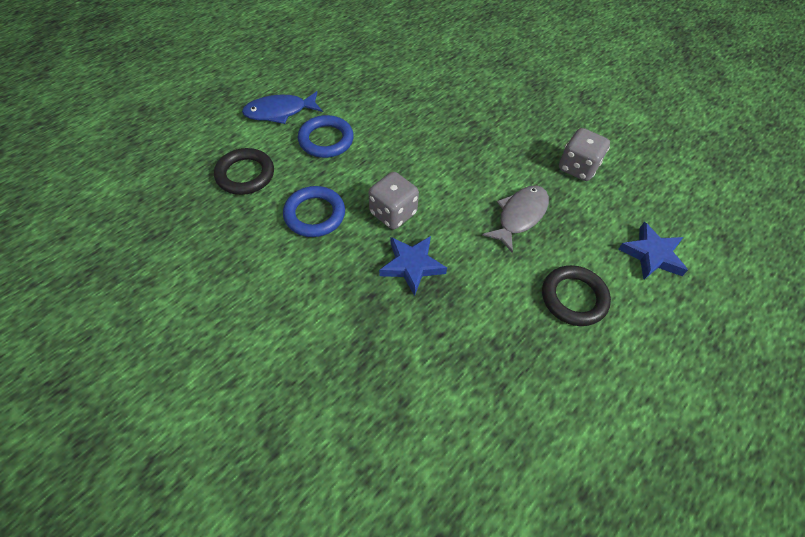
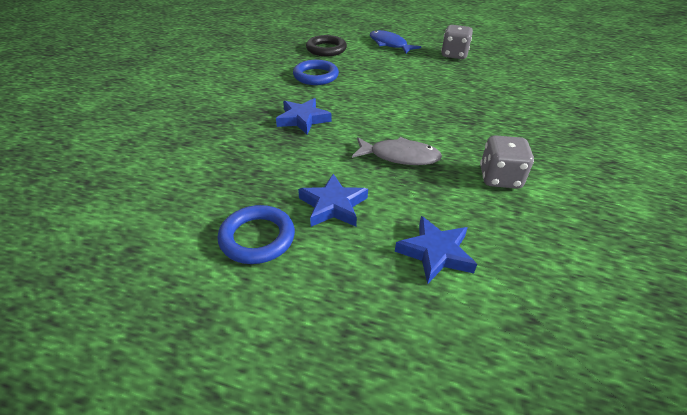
camera: 65 degrees right, 15 degrees down
(326, 140) = (384, 63): blue ring -> blue ring (257, 238)
(393, 213) = (344, 101): grey dice -> grey dice (454, 55)
(573, 298) = (333, 205): black ring -> blue star

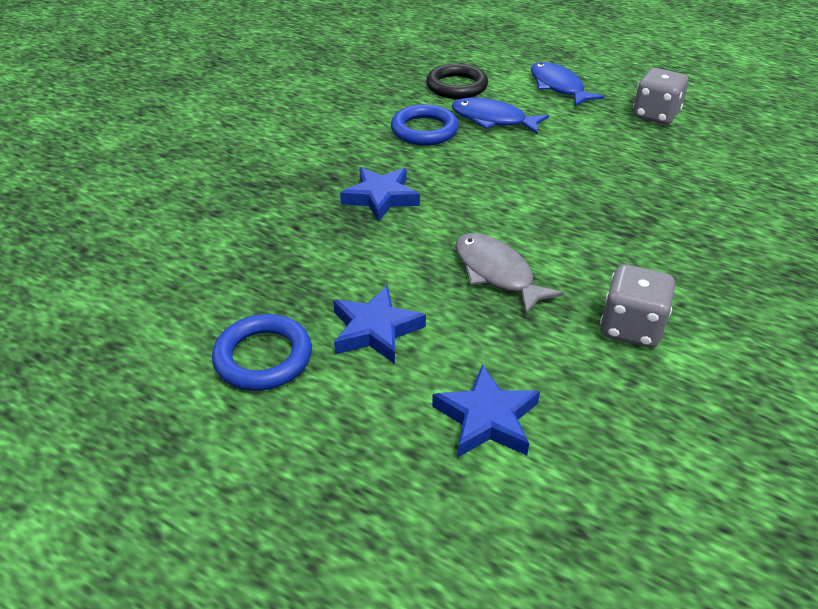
camera: 15 degrees right, 0 degrees up
(357, 66) = (493, 120): none -> blue fish
(400, 156) = (496, 273): grey fish -> grey fish turned 150 degrees counterclockwise

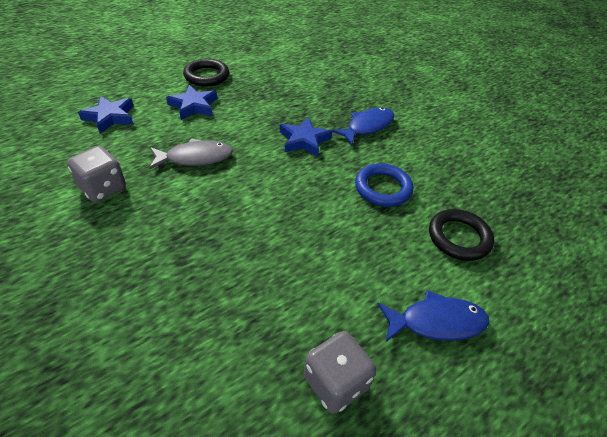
camera: 110 degrees right, 5 degrees up
(263, 357) = (206, 76): blue ring -> black ring
(493, 120) = (383, 235): blue fish -> blue fish (367, 126)

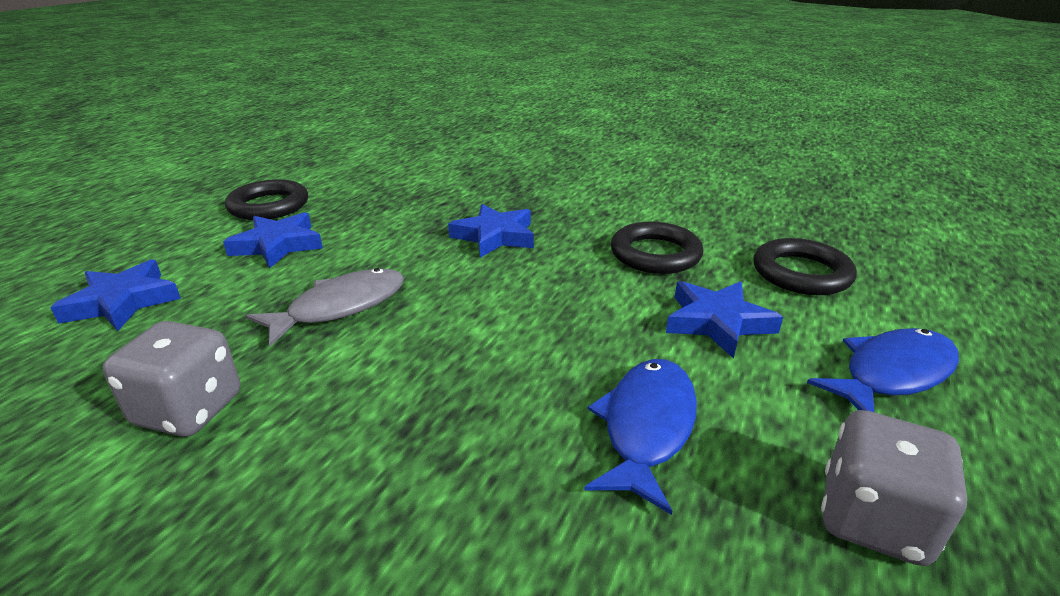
camera: 25 degrees left, 15 degrees down
(367, 126) = (564, 199): blue fish -> blue fish (646, 427)
(372, 247) = (717, 322): none -> blue star
(383, 188) = (655, 254): blue ring -> black ring

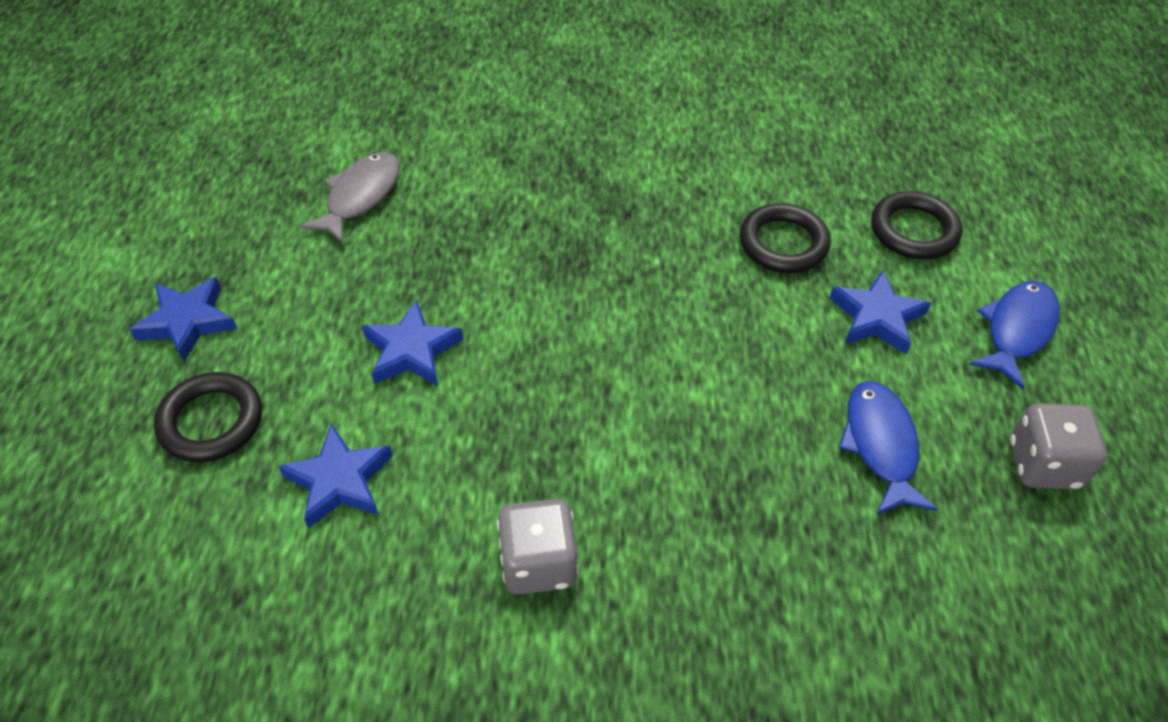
camera: 25 degrees left, 20 degrees up
(269, 206) = (334, 291): black ring -> black ring (211, 421)
(340, 307) = (556, 411): grey fish -> grey fish (360, 196)
(495, 236) = (620, 264): blue star -> blue star (188, 322)

